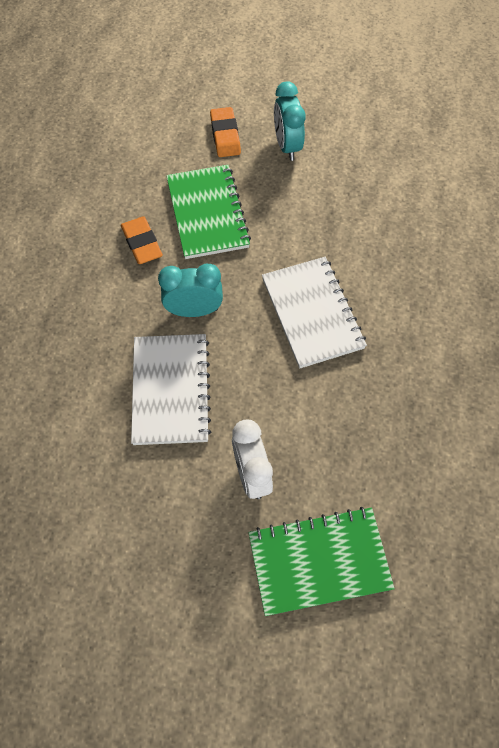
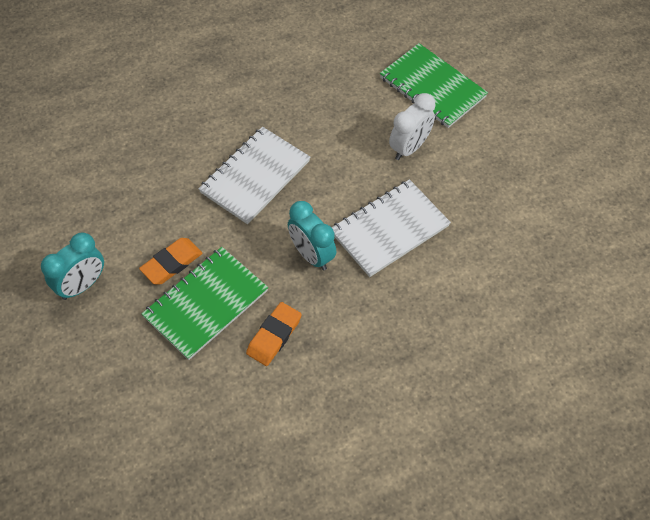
camera: 125 degrees left, 5 degrees down
(225, 135) = (98, 345): orange eraser -> orange eraser (171, 263)

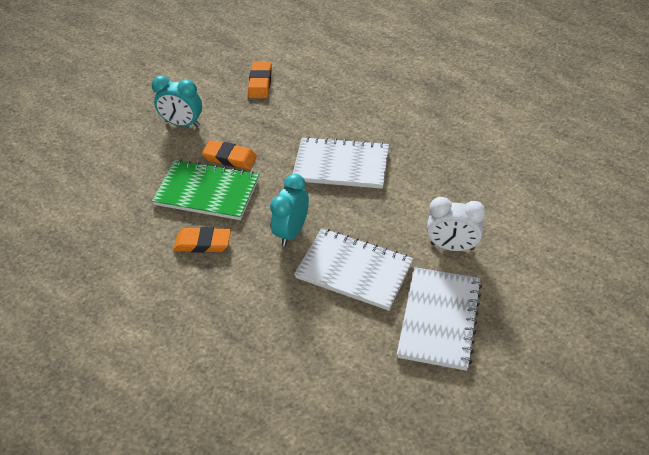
camera: 65 degrees right, 10 degrees down
(78, 187) = (260, 83): none -> orange eraser
(432, 87) = (536, 233): green notebook -> none
(477, 196) = (439, 319): none -> white notebook

